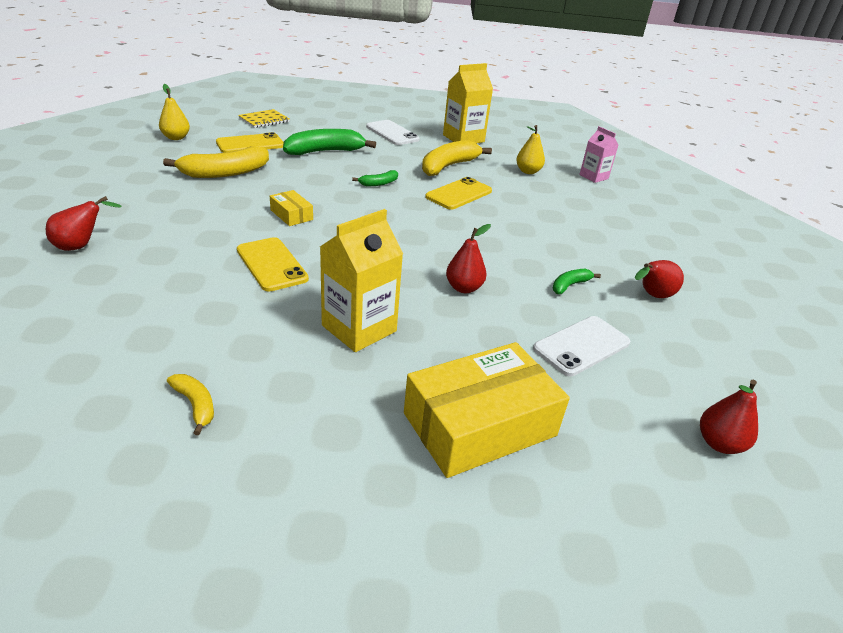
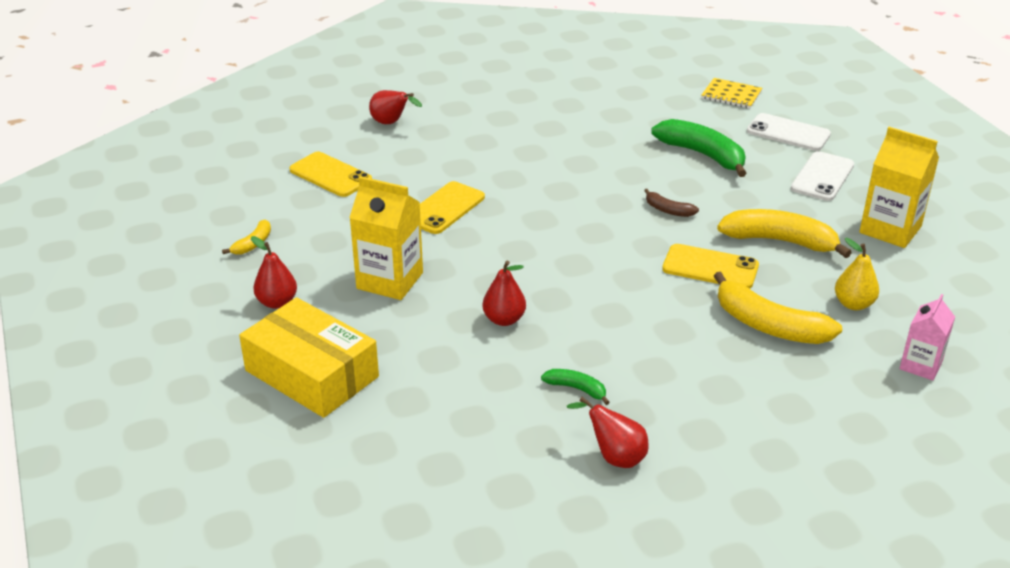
camera: 70 degrees right, 0 degrees up
(176, 138) = (618, 74): yellow pear -> none
(225, 173) = (579, 125): yellow banana -> yellow banana (768, 326)
(250, 144) = (659, 112): yellow phone -> yellow phone (330, 175)
(291, 215) = (539, 187): yellow box -> none
(379, 183) = (668, 210): green banana -> brown banana
(581, 346) = (466, 414): white phone -> white phone (788, 133)
(719, 443) = (375, 523): red pear -> red pear (277, 302)

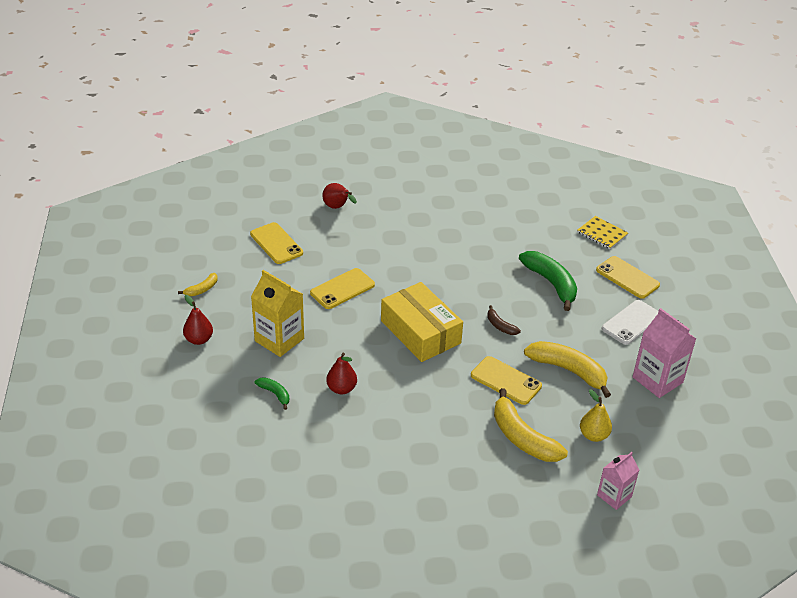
camera: 15 degrees right, 5 degrees up
(311, 373) = (199, 399): yellow box -> yellow box (420, 332)
(577, 389) = (365, 454): green banana -> green banana (275, 394)
(614, 457) = (365, 510): red pear -> none
(788, 133) = (627, 277): white phone -> yellow phone
(890, 229) = (657, 380): yellow carton -> pink carton

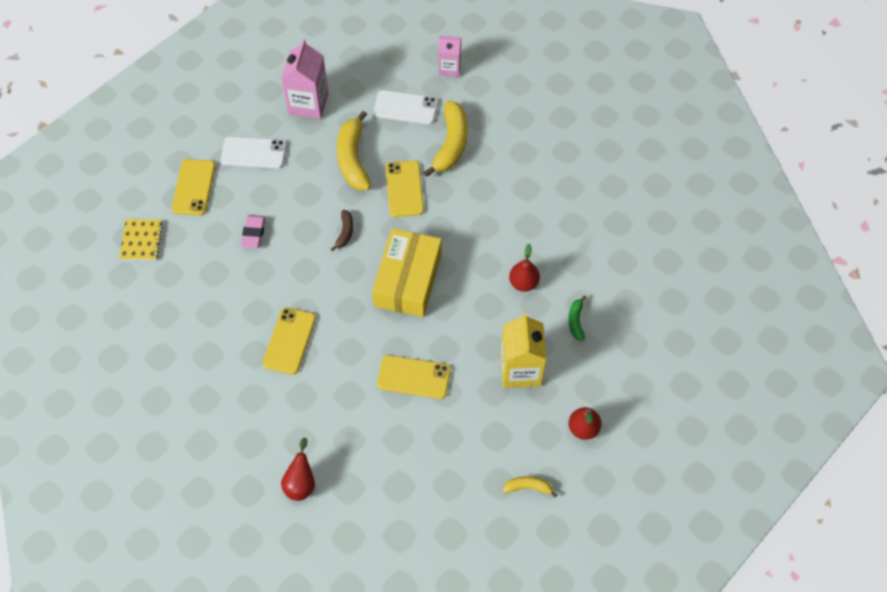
camera: 130 degrees left, 20 degrees up
(276, 243) = (407, 486): yellow phone -> yellow phone (289, 341)
(551, 283) = (253, 233): green banana -> pink eraser
(593, 435) = (405, 108): yellow pear -> white phone

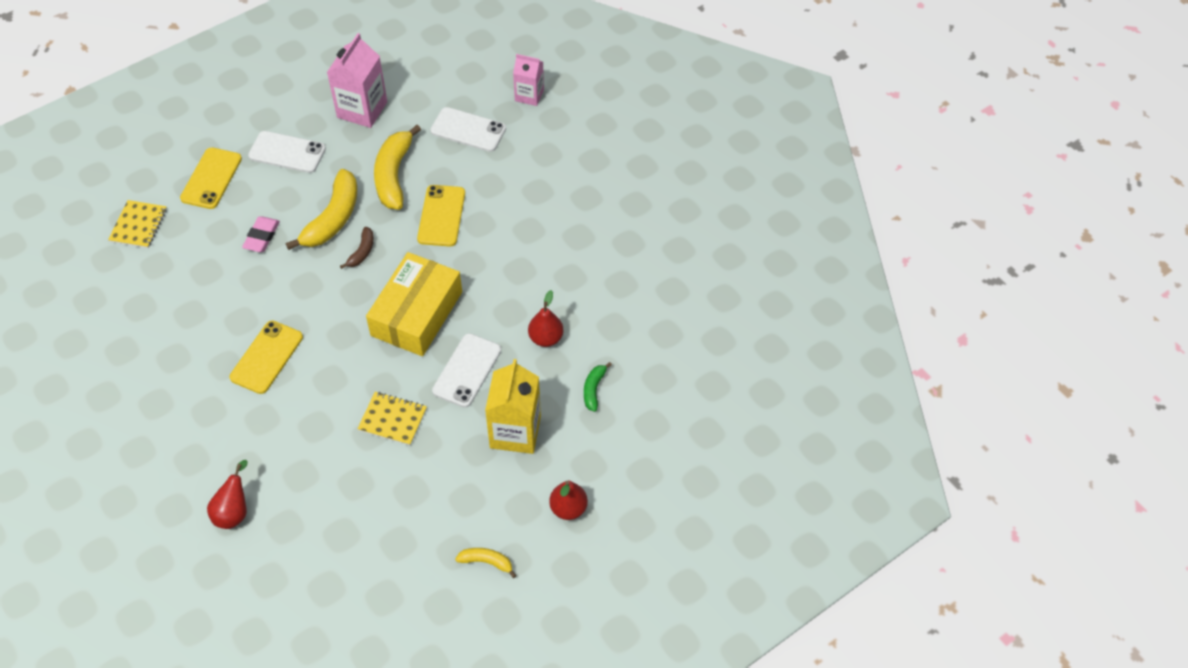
camera: 10 degrees right, 5 degrees down
(414, 377) = (392, 419): yellow phone -> yellow notebook
(451, 144) = (507, 176): yellow banana -> yellow banana (333, 218)
(464, 323) = (467, 370): none -> white phone

